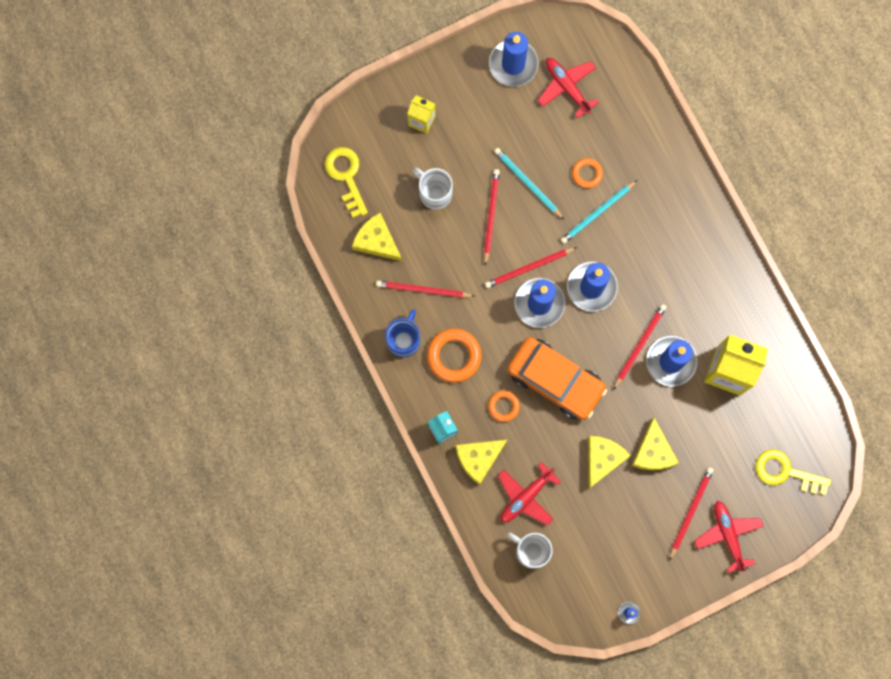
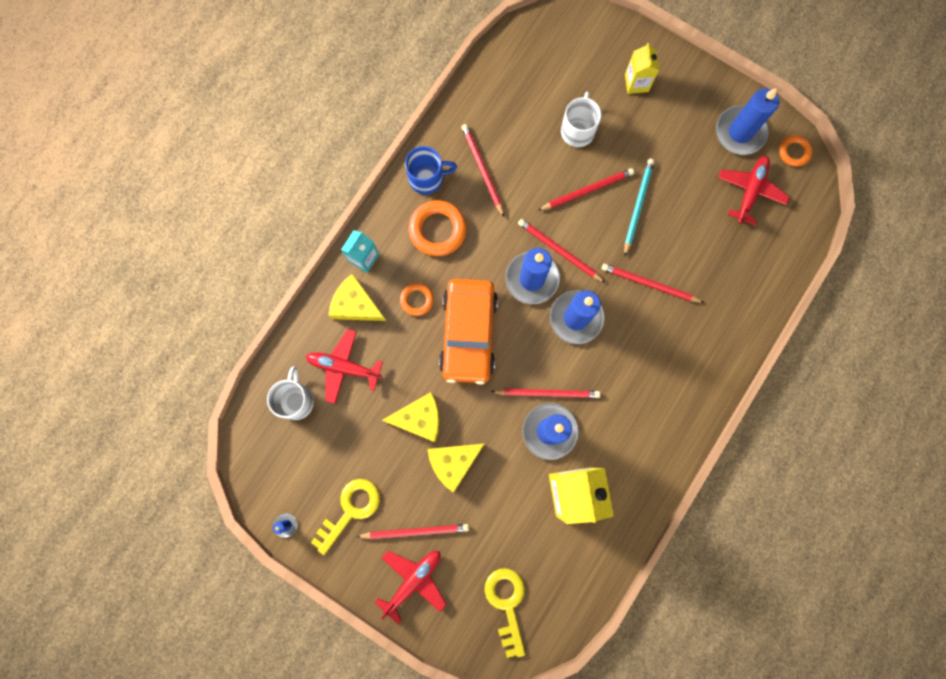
camera: 60 degrees right, 0 degrees up
(346, 176) = (545, 48): yellow key -> yellow key (350, 510)
(376, 241) = (503, 105): yellow cheese -> none
(587, 174) = (680, 254): orange ring -> orange ring (794, 152)
(598, 213) = (650, 284): turquoise pencil -> red pencil

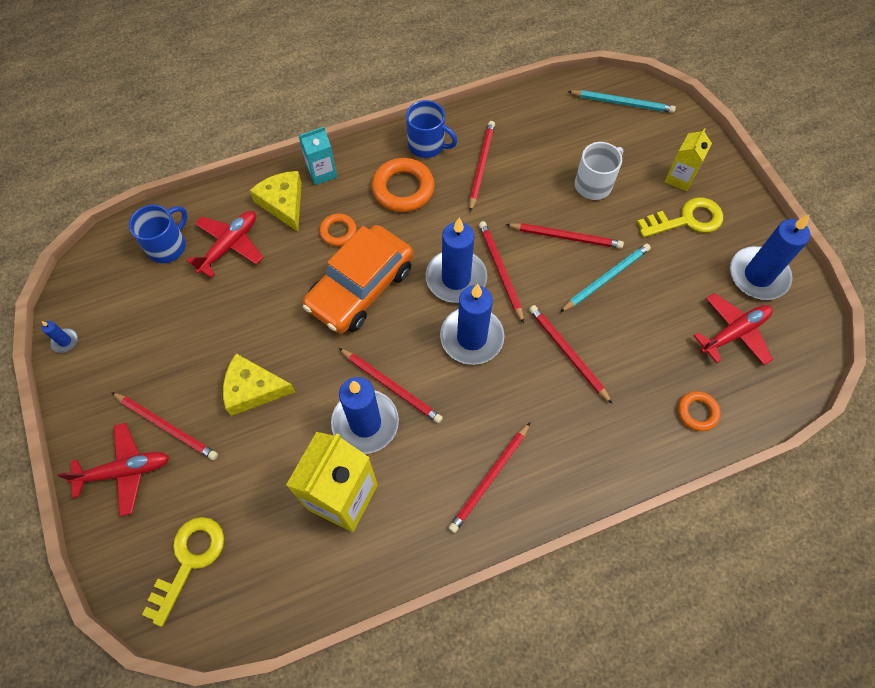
camera: 35 degrees right, 15 degrees down
(296, 400) = (168, 246): white mug -> blue mug
(343, 367) = (230, 245): red plane -> red plane turned 75 degrees clockwise
(350, 510) = (128, 367): yellow key -> yellow key (686, 220)
(419, 418) = (256, 330): yellow cheese -> none
(550, 39) = (622, 103): none -> turquoise pencil
(659, 410) = (490, 478): none -> red pencil
(794, 152) = (806, 325): orange ring -> orange ring (697, 412)

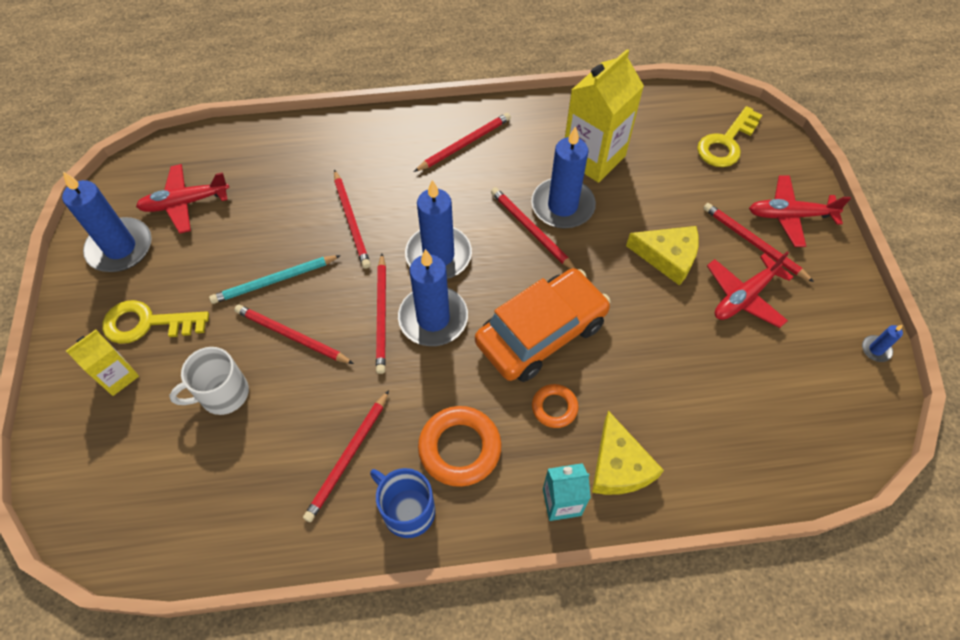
camera: 165 degrees left, 5 degrees down
(168, 246) = (769, 440): blue mug -> none
(230, 245) = (690, 422): red plane -> red plane (744, 297)
(622, 103) = (111, 511): turquoise pencil -> none
(697, 412) = (264, 151): orange ring -> none

